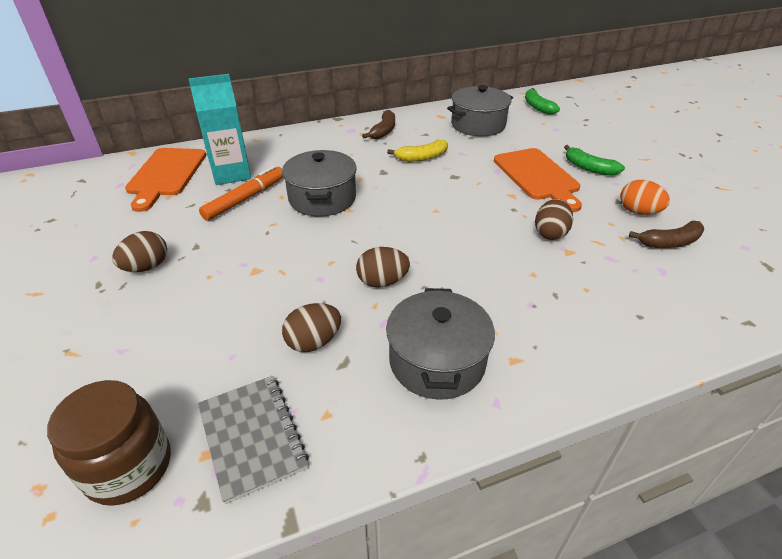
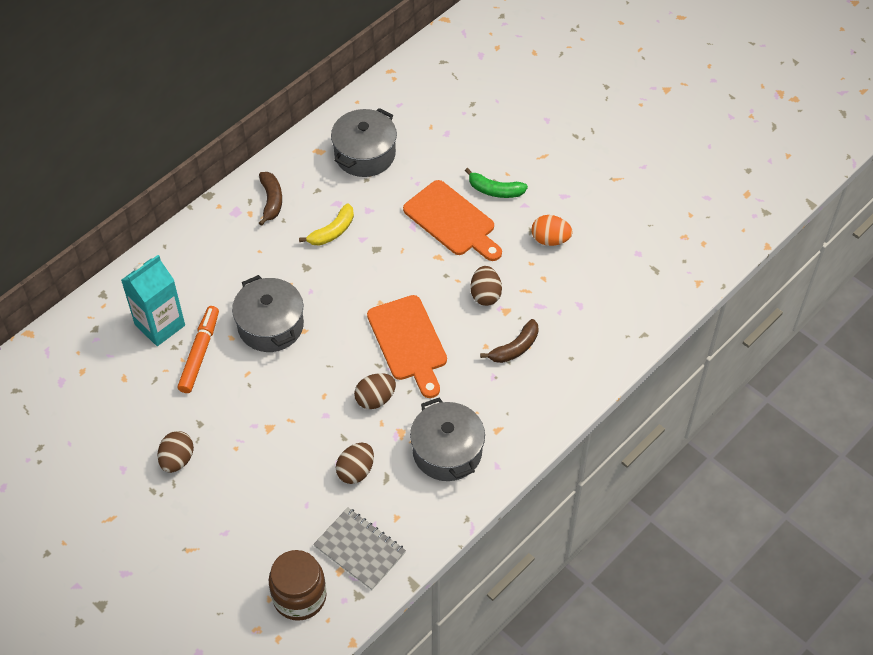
camera: 25 degrees left, 15 degrees up
(166, 175) = (95, 351): orange cutting board -> orange cutting board (409, 342)
(537, 107) = (415, 96): green banana -> none
(670, 242) = (581, 270): brown banana -> brown banana (515, 348)

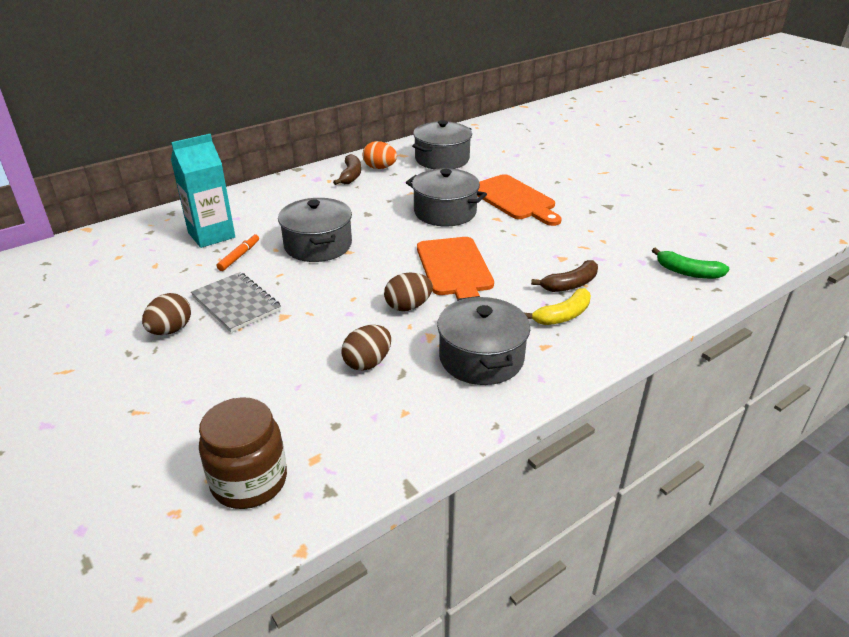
camera: 10 degrees right, 20 degrees down
(199, 353) = (239, 256): orange marker -> orange marker, size x0.61
(332, 231) = (399, 196): yellow banana -> yellow banana (563, 315)
(359, 550) = (347, 440): grey notebook -> grey notebook (236, 304)
(384, 253) = (445, 212): none -> grey pot
(485, 295) = (541, 245): brown egg -> none
(495, 190) = (557, 186): green banana -> green banana (688, 272)
(550, 239) = (610, 218): orange egg -> orange egg (380, 168)

